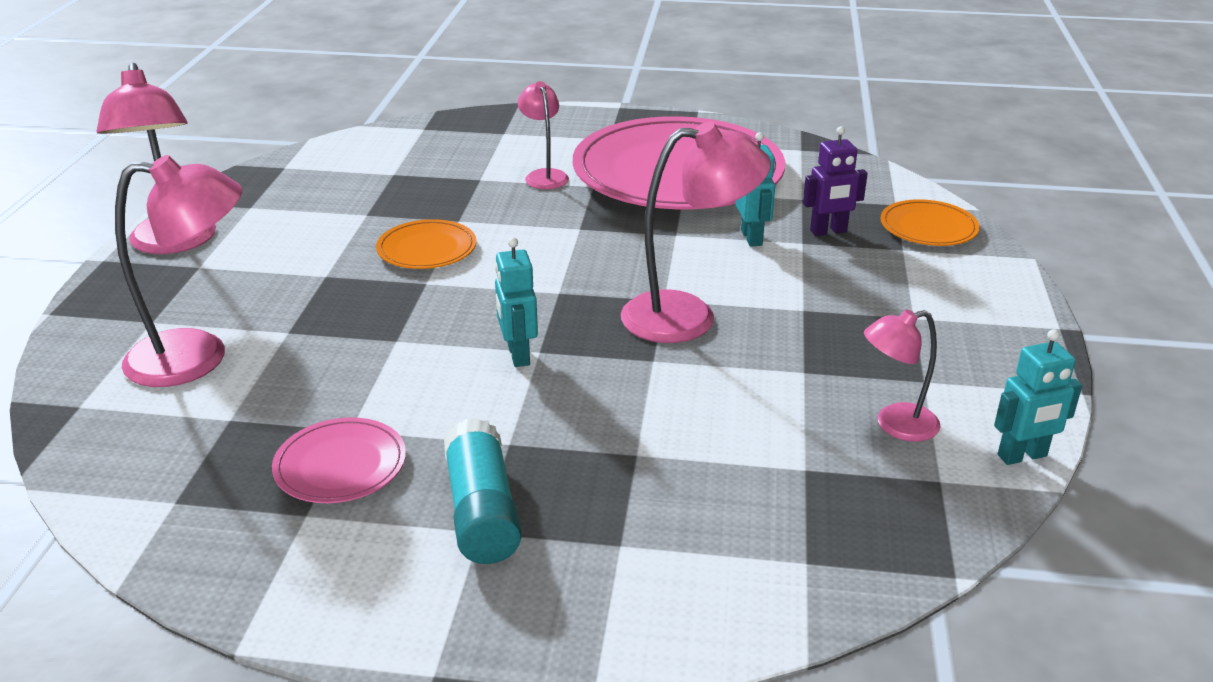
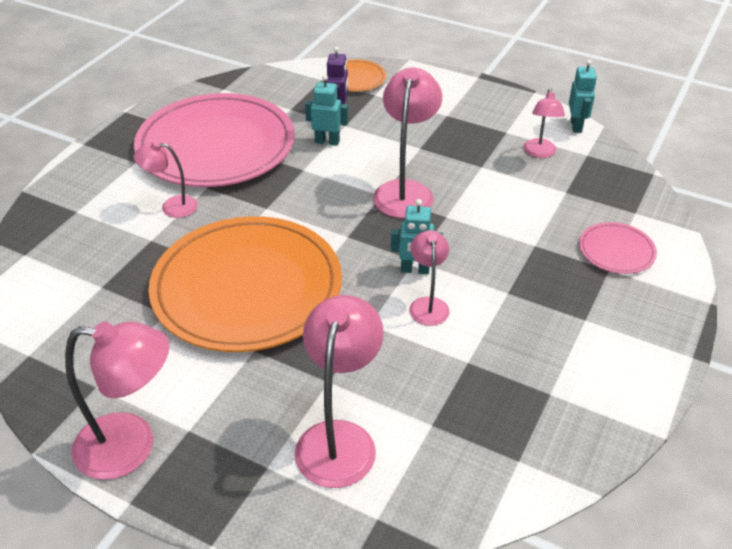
camera: 70 degrees left, 10 degrees up
(340, 465) = (505, 371): pink plate -> pink plate (616, 251)
(427, 249) = (247, 288): orange plate -> orange plate, size x2.39
(452, 378) = (428, 304): none -> pink lamp
(482, 511) = (568, 315): turquoise glue stick -> none

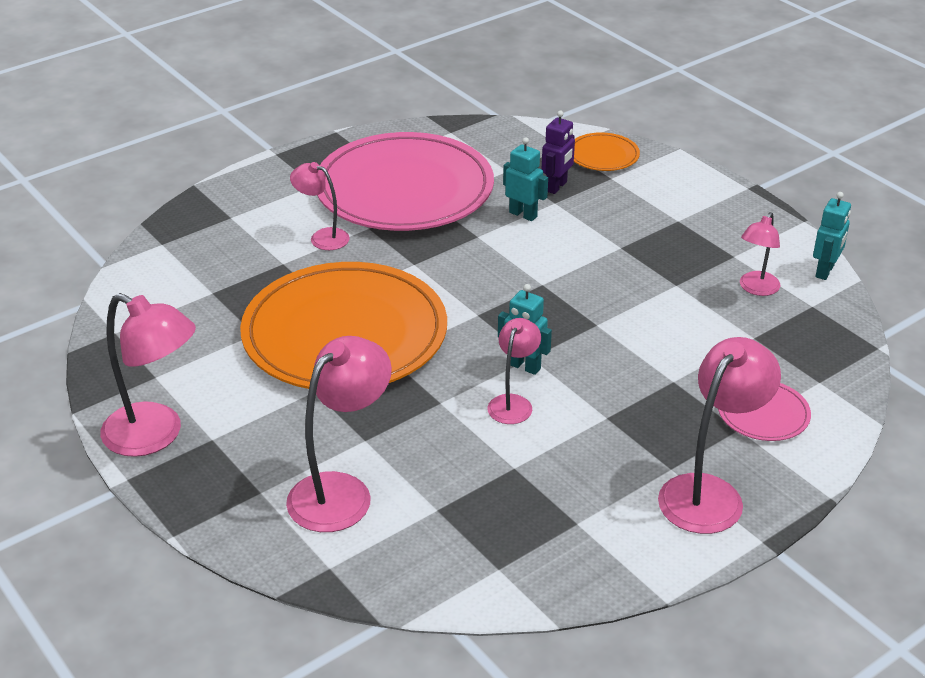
camera: 25 degrees right, 5 degrees down
(405, 191) = (571, 287): pink lamp -> pink lamp (709, 493)

